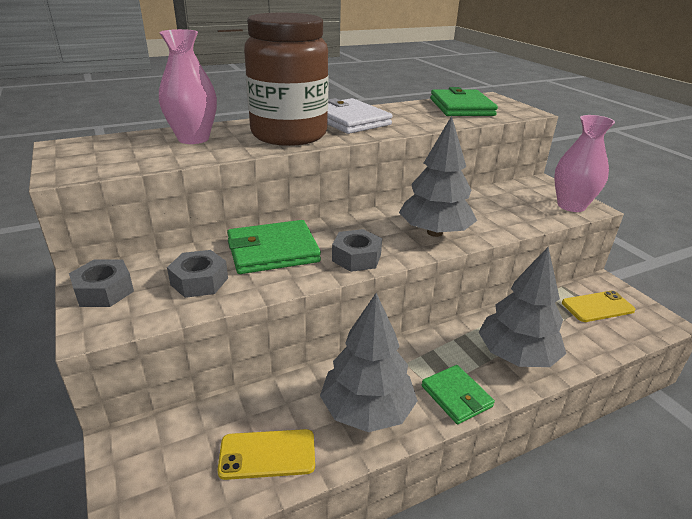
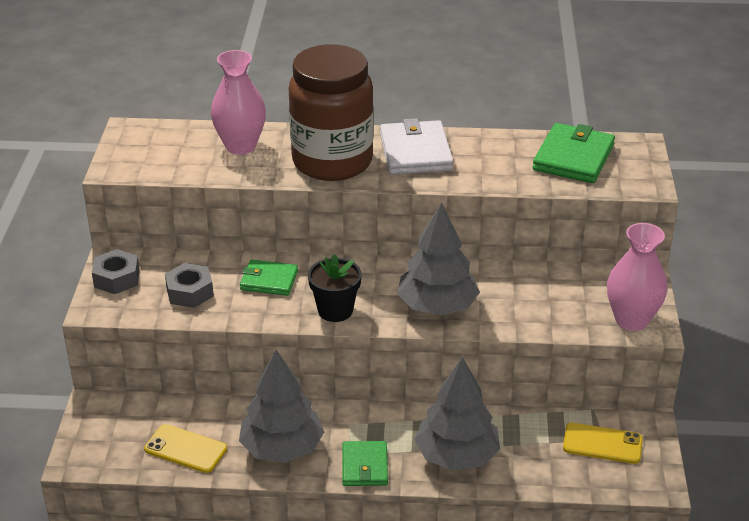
camera: 30 degrees right, 5 degrees up
(273, 251) = (269, 280): green wallet -> green wallet, size x0.63
(356, 257) = (335, 310): grey nut -> black flower pot

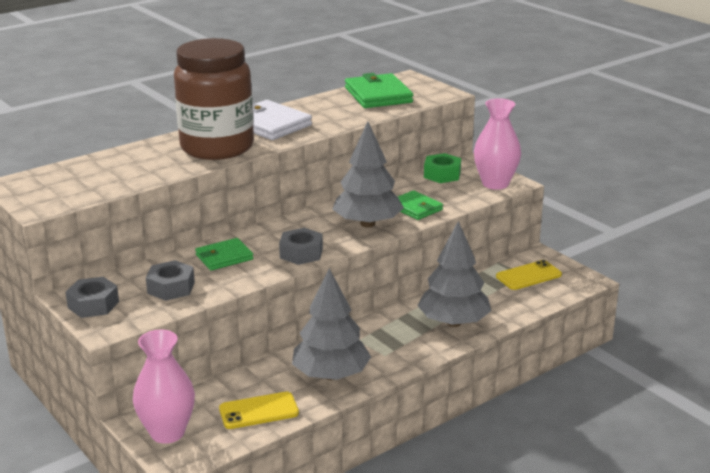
camera: 40 degrees left, 10 degrees down
(240, 146) = (128, 162): pink vase -> pink vase (167, 433)
(335, 310) = (301, 253): black flower pot -> grey nut
(365, 466) = (403, 356): green wallet -> green wallet (415, 208)
(592, 280) = (442, 174): none -> green nut

